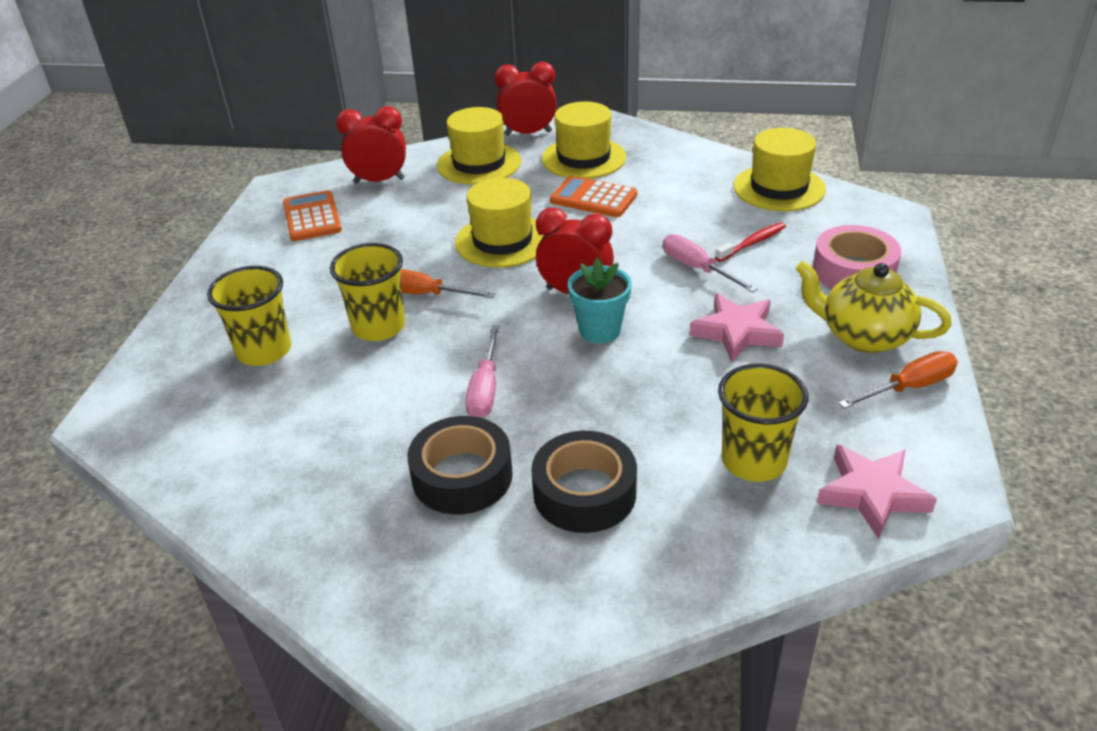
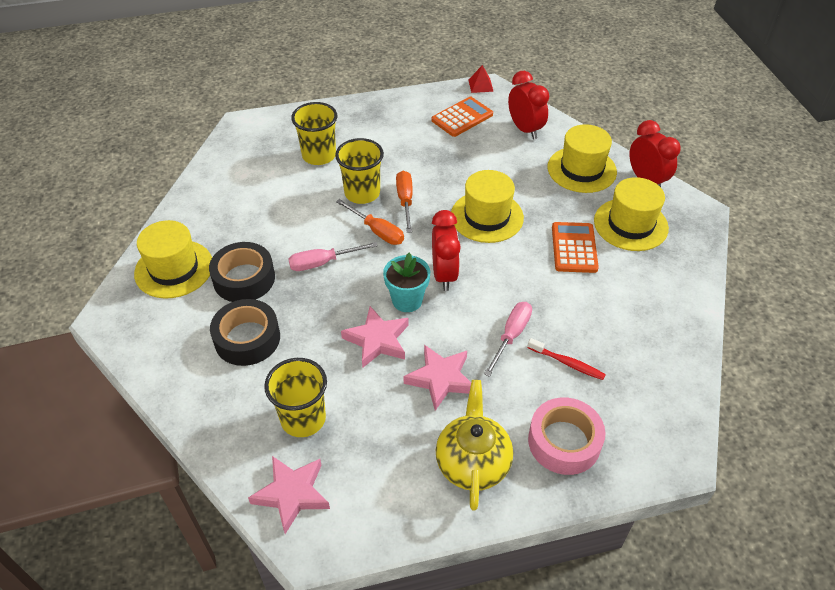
camera: 65 degrees right, 10 degrees up
(267, 190) = (480, 85): none -> red pyramid
(652, 368) = (377, 340): none -> pink star
(779, 188) = (668, 363): yellow hat -> yellow hat (174, 269)
(909, 387) = (419, 503): orange screwdriver -> orange screwdriver (377, 231)

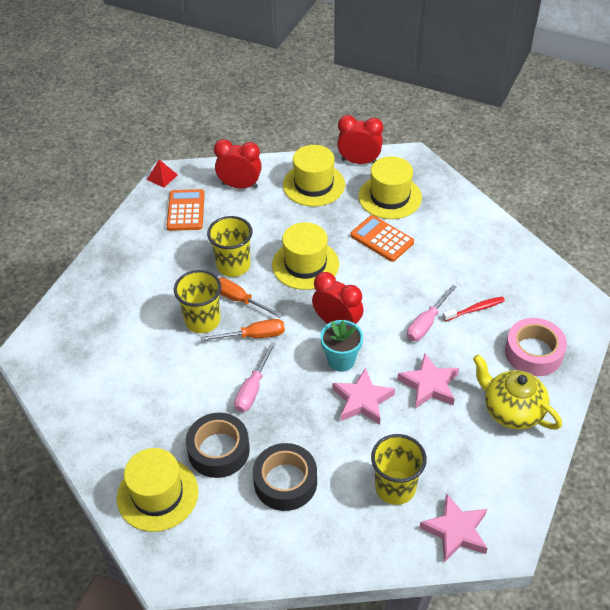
camera: 50 degrees left, 0 degrees up
(319, 155) = (128, 322): yellow cup -> yellow cup (233, 265)
(511, 336) = (427, 323): pink screwdriver -> pink screwdriver turned 120 degrees counterclockwise

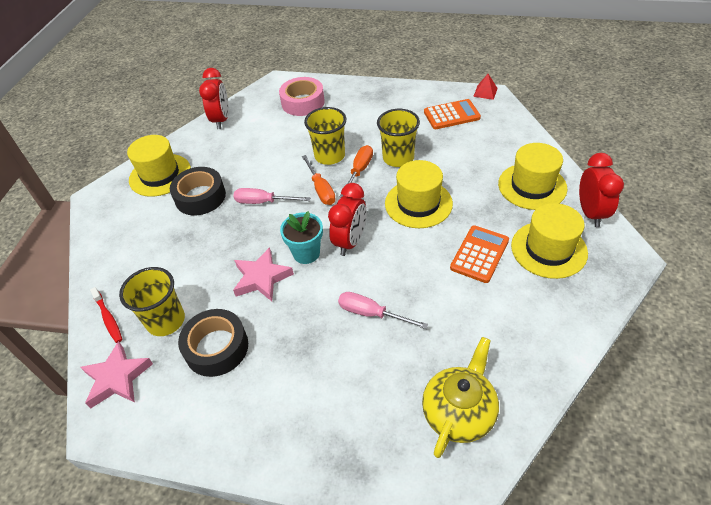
camera: 80 degrees right, 0 degrees up
(240, 185) = (501, 138): red clock -> red clock (221, 120)
(285, 482) = (171, 243): black tape -> black tape (216, 347)
(429, 385) = (289, 329): pink star -> none
(475, 309) = (406, 357): red toothbrush -> red toothbrush (108, 318)
(511, 411) = (266, 413): yellow teapot -> yellow teapot (458, 413)
(533, 352) = (355, 429): pink tape -> pink tape (303, 102)

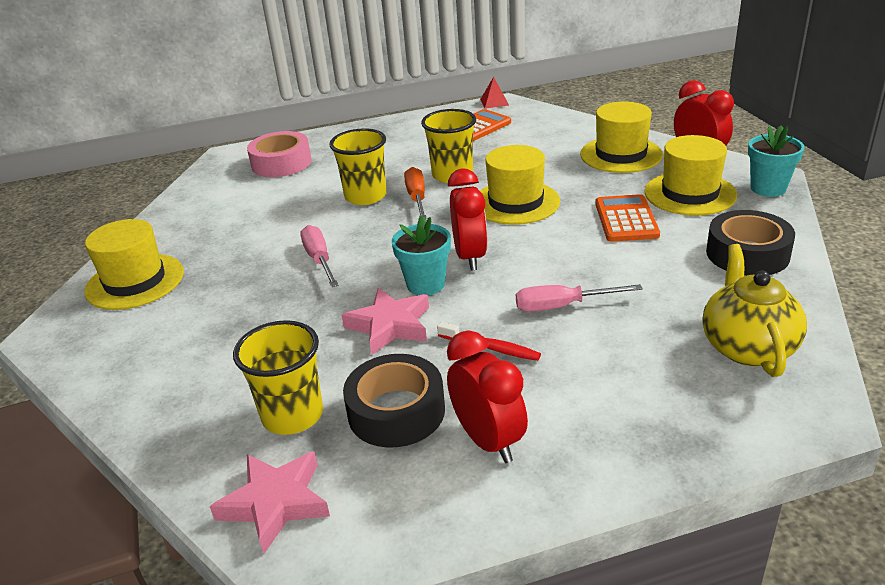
camera: 30 degrees left, 15 degrees down
(108, 318) = (195, 448): red toothbrush -> red toothbrush (491, 348)
(200, 197) = (221, 283): black tape -> black tape (747, 254)
(221, 120) = (179, 207): red clock -> red clock (488, 440)
(263, 202) = (319, 259): pink screwdriver -> pink screwdriver turned 90 degrees clockwise
(321, 189) = (385, 226): orange screwdriver -> none
(615, 271) = (768, 188): none -> turquoise flower pot

